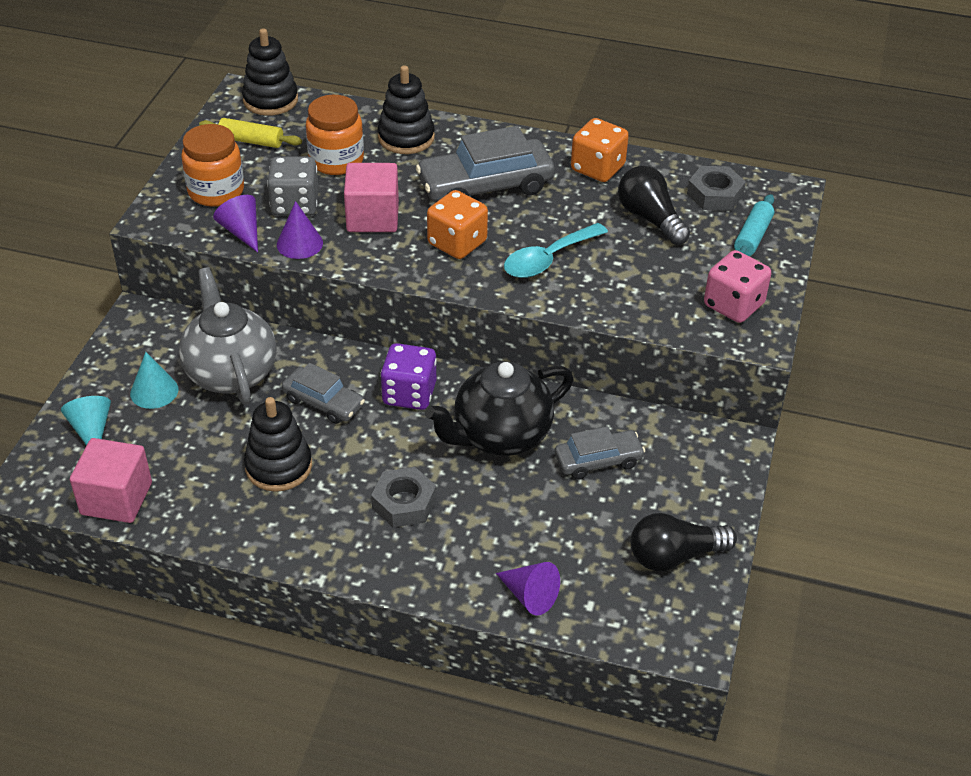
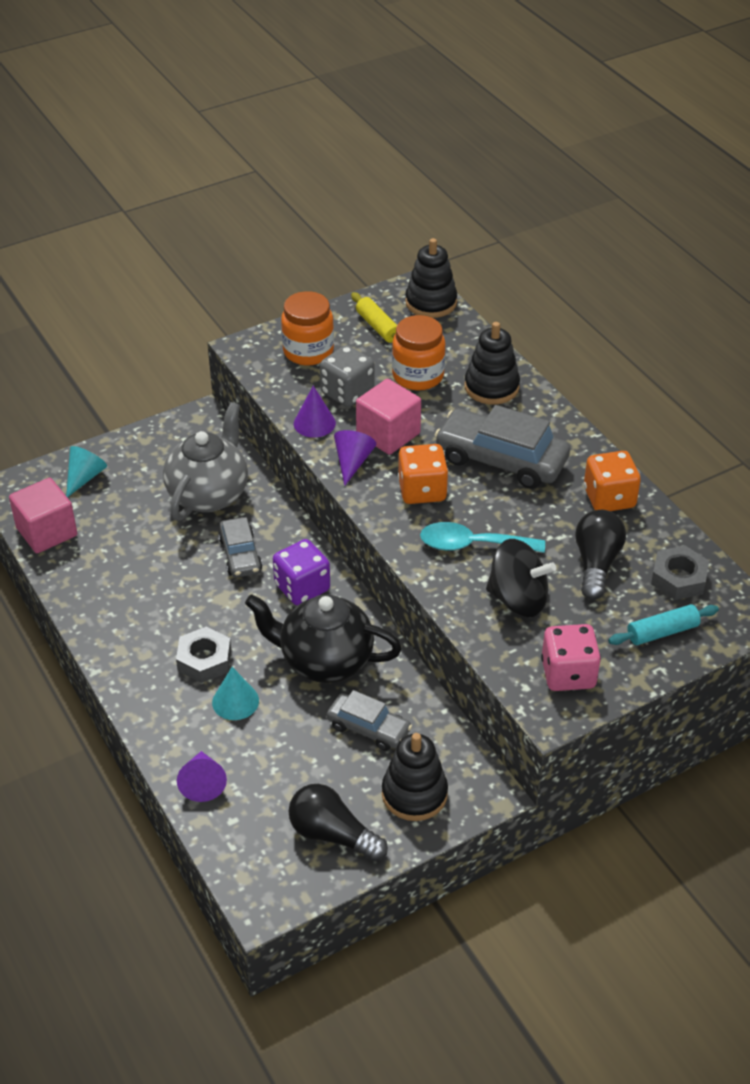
camera: 45 degrees right, 0 degrees up
(154, 391) = (149, 476): turquoise cone -> turquoise cone (235, 701)
(242, 231) = (288, 391): purple cone -> purple cone (352, 462)
(278, 466) = (160, 579): black stacking toy -> black stacking toy (414, 794)
(632, 276) = (518, 599): none -> black spinning top

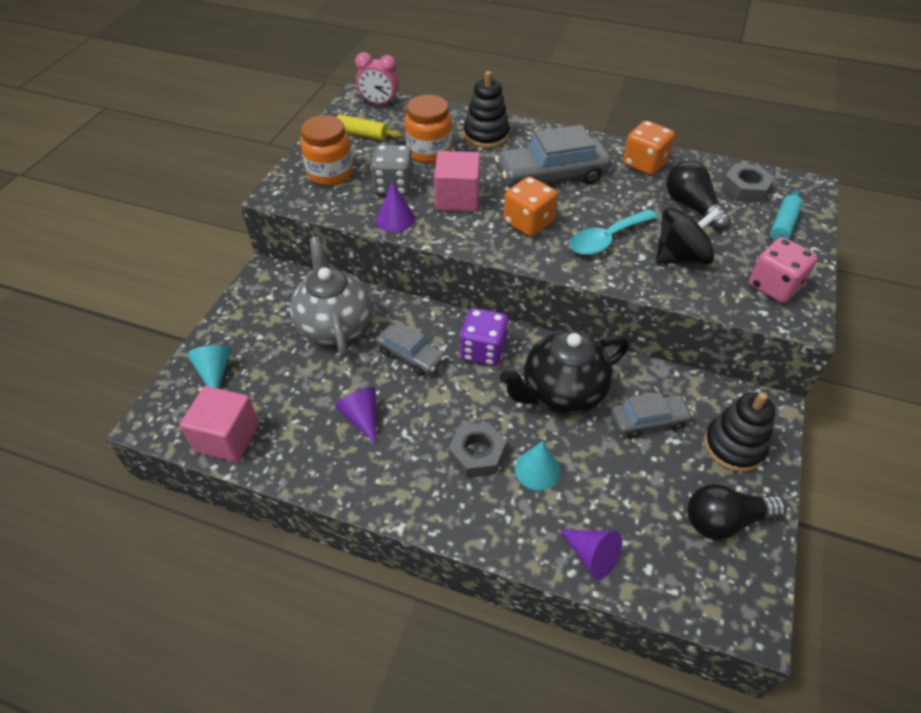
camera: 40 degrees left, 5 degrees up
(352, 462) = (457, 230): purple cone -> purple cone (361, 417)
(431, 302) = (379, 103): black stacking toy -> pink clock

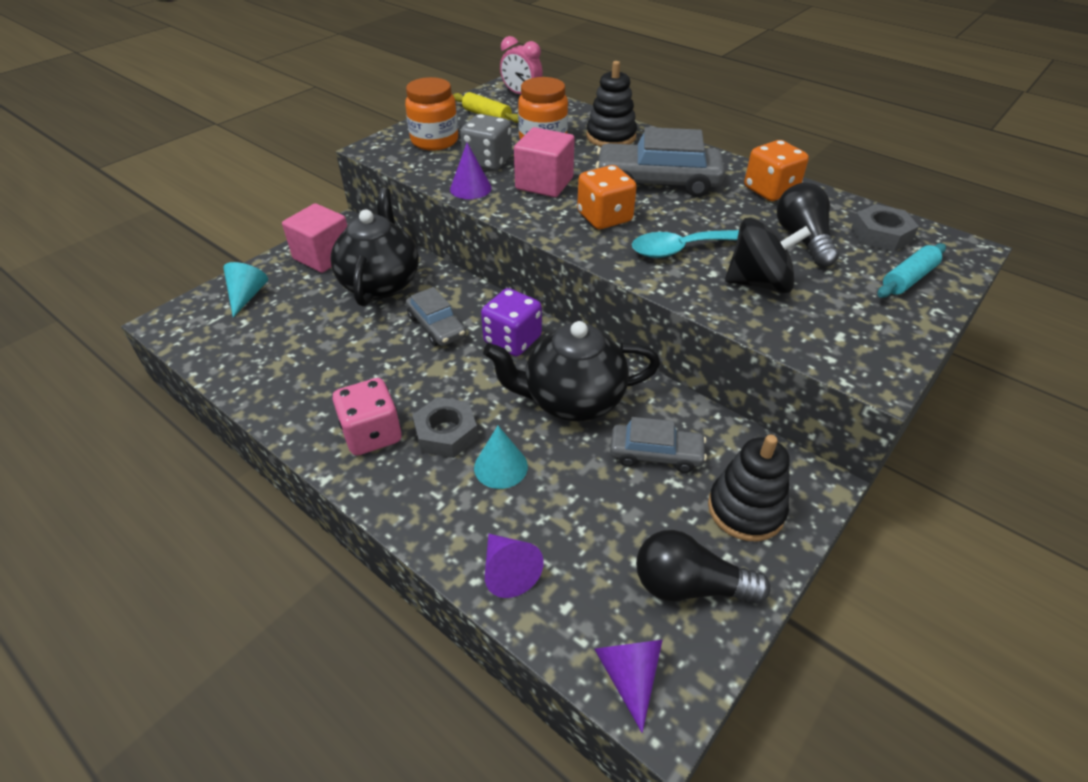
camera: 20 degrees right, 5 degrees down
(227, 437) = (221, 352): pink cube -> pink cube (323, 256)
(335, 325) = (381, 283): grey teapot -> black teapot
(361, 417) = (353, 368): purple cone -> purple cone (629, 675)
(774, 286) = (860, 336): pink dice -> pink dice (372, 434)

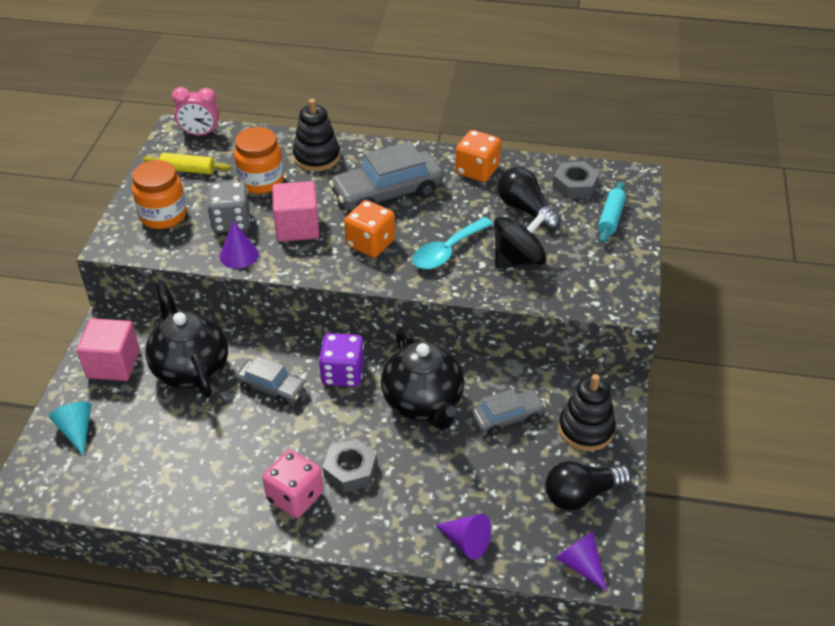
camera: 30 degrees left, 0 degrees up
(500, 467) = (409, 476): turquoise cone -> none
(572, 400) = (423, 403): black teapot -> black teapot turned 75 degrees counterclockwise

